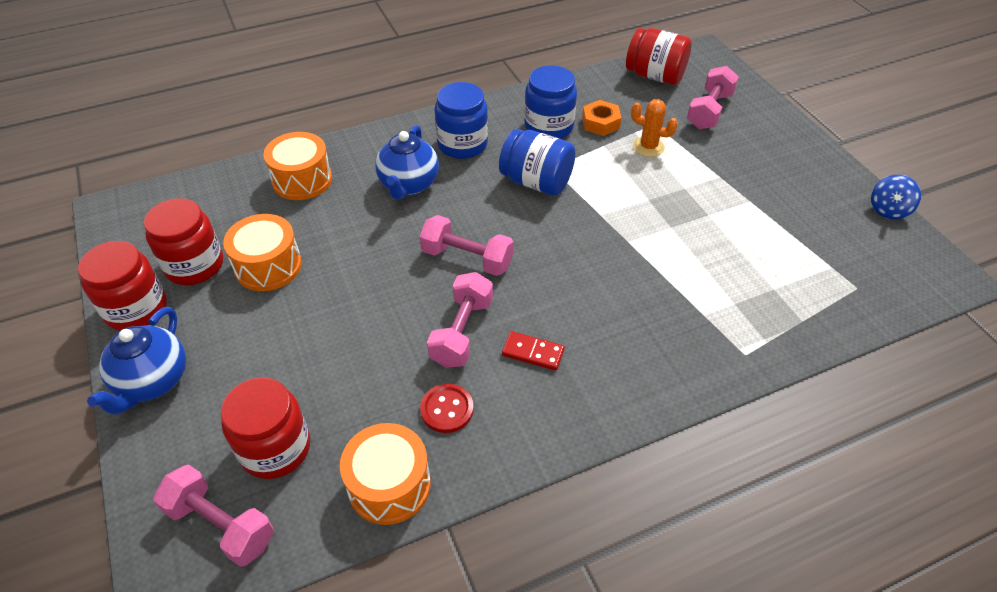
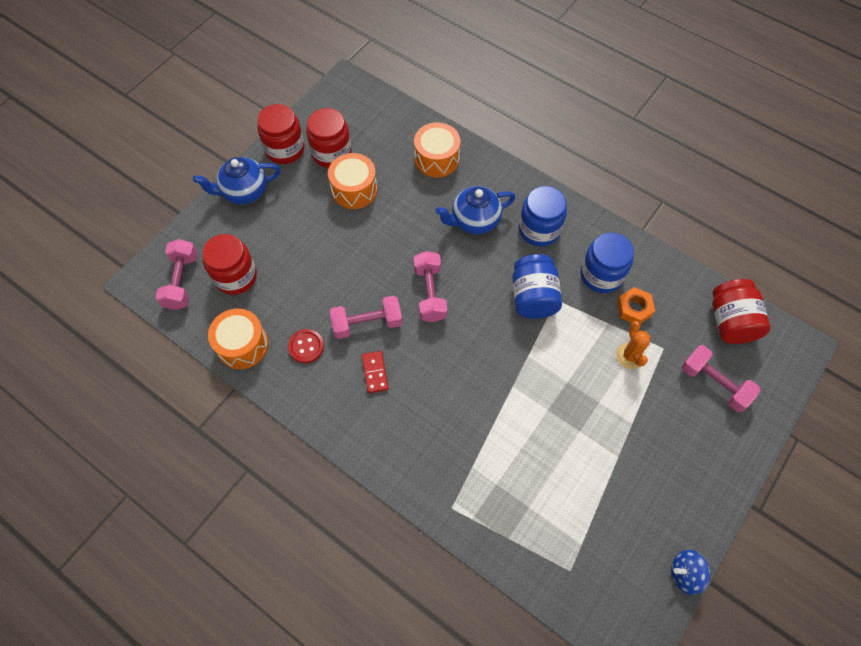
camera: 60 degrees right, 15 degrees up
(709, 111) = (714, 383): pink dumbbell -> pink dumbbell turned 45 degrees clockwise

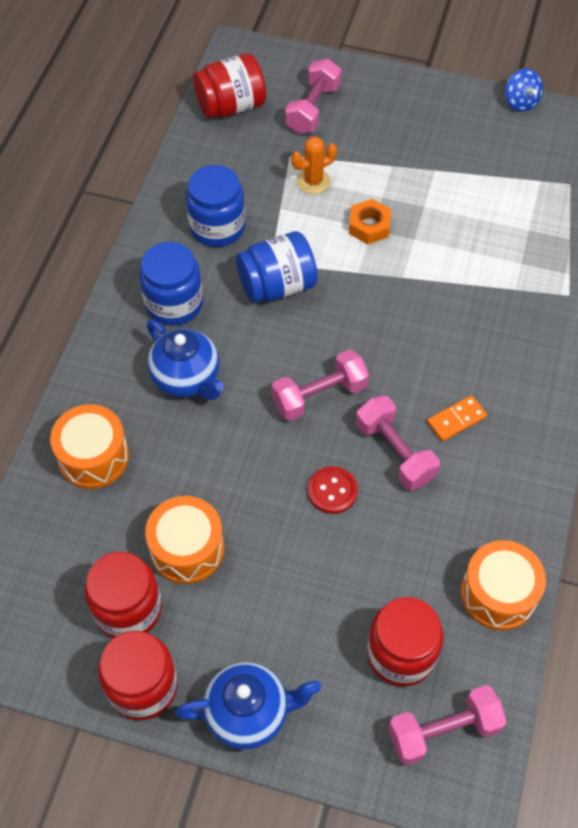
camera: 110 degrees left, 5 degrees down
(244, 192) = (248, 713): blue teapot -> blue teapot turned 60 degrees counterclockwise
(306, 346) = (461, 512): red button -> red button (332, 491)
(375, 372) = (456, 420): red domino -> orange domino
(634, 308) = (251, 189): orange nut -> orange nut (369, 226)

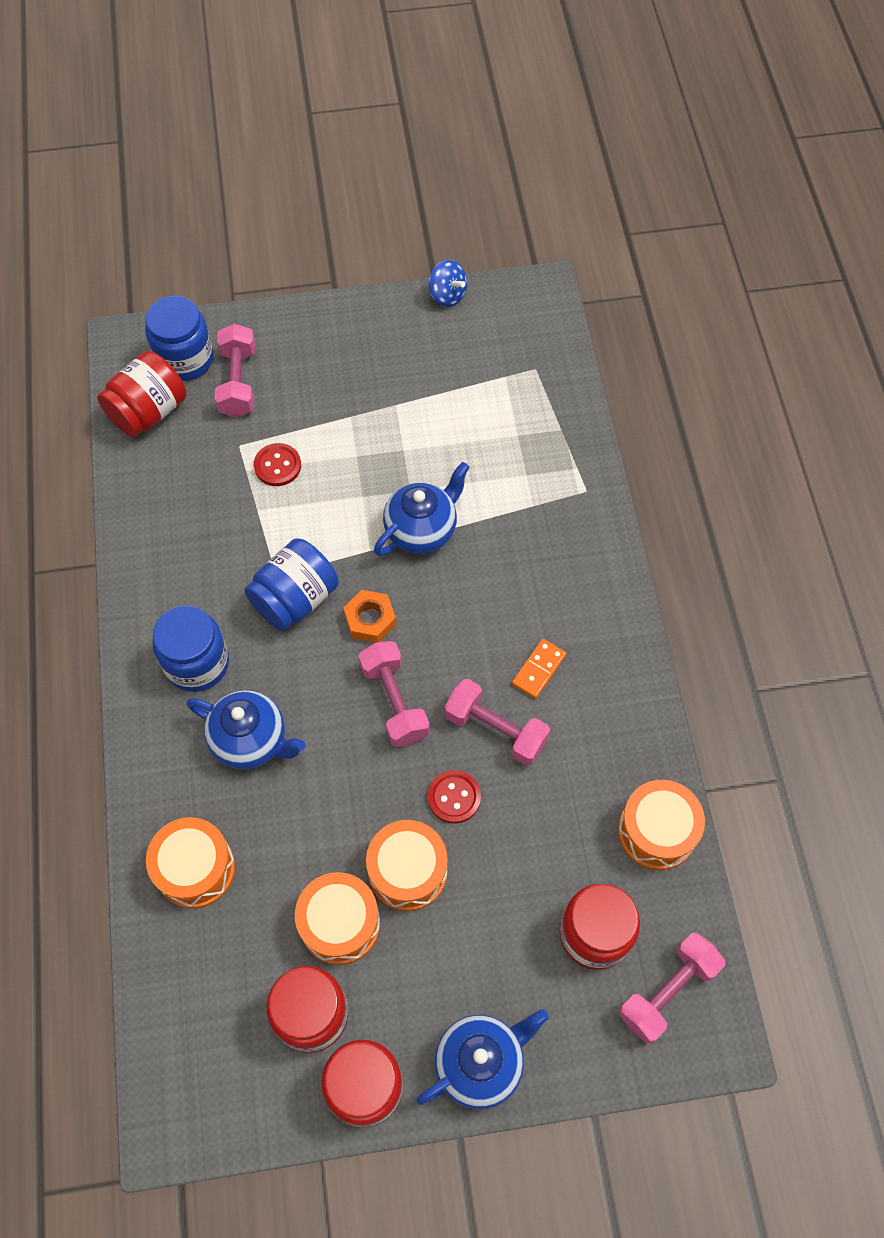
camera: 25 degrees left, 5 degrees up
(217, 227) = (201, 558): blue jar -> blue jar (185, 359)
(264, 532) = (407, 871): none -> orange drum
(313, 181) = (277, 466): orange cactus -> red button
(319, 395) = (394, 701): pink dumbbell -> pink dumbbell turned 60 degrees counterclockwise
(369, 226) = (358, 494): orange nut -> orange nut (370, 620)
(409, 273) = (422, 530): none -> blue teapot

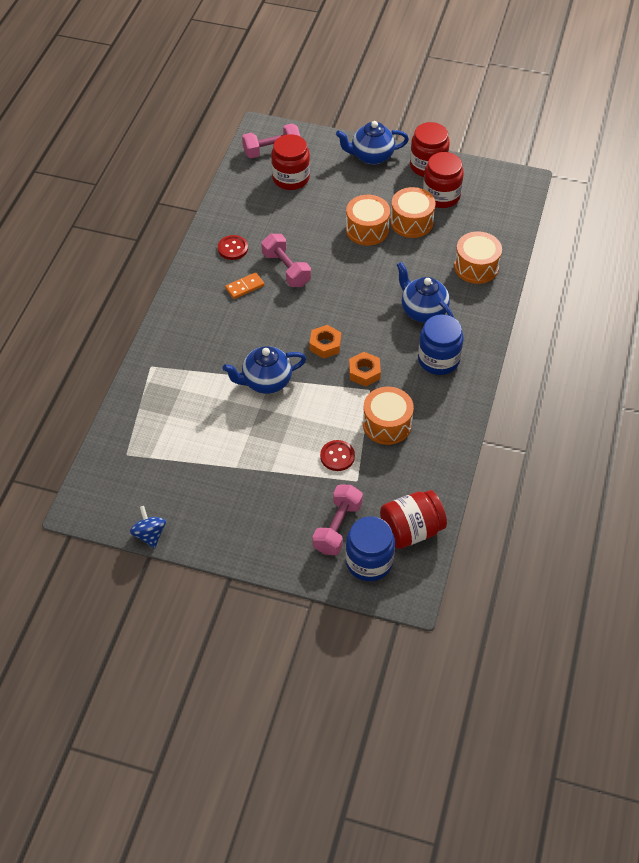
camera: 155 degrees left, 10 degrees down
(295, 599) = (364, 372): blue jar -> orange nut
(394, 701) = (333, 301): pink dumbbell -> none
(454, 797) = (326, 249): red button -> red button (233, 248)
(656, 831) = (234, 202): orange drum -> orange drum (387, 424)

